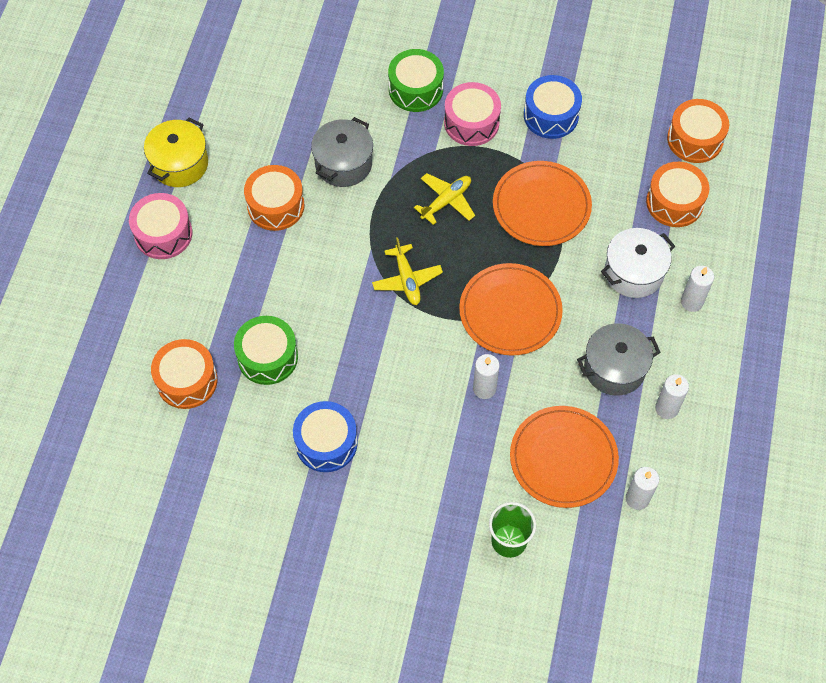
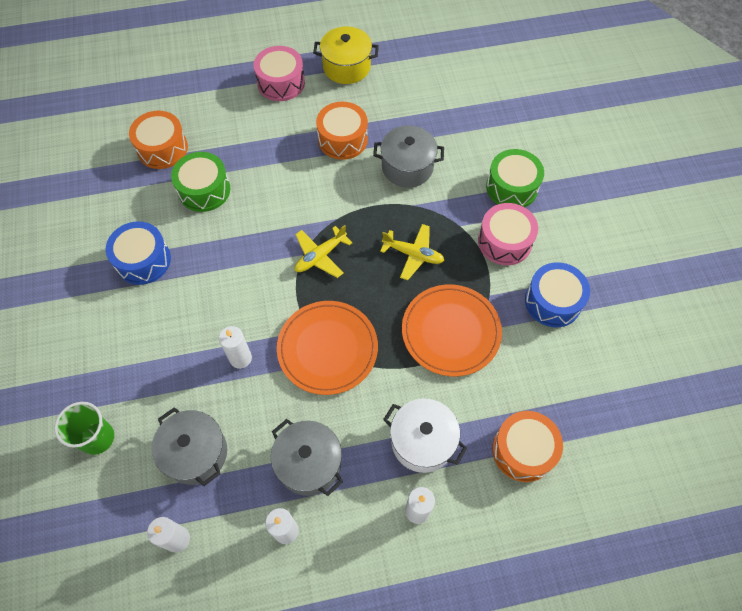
camera: 65 degrees right, 0 degrees up
(563, 458) = (196, 453): orange plate -> grey pot
(695, 139) = (609, 442): orange drum -> none

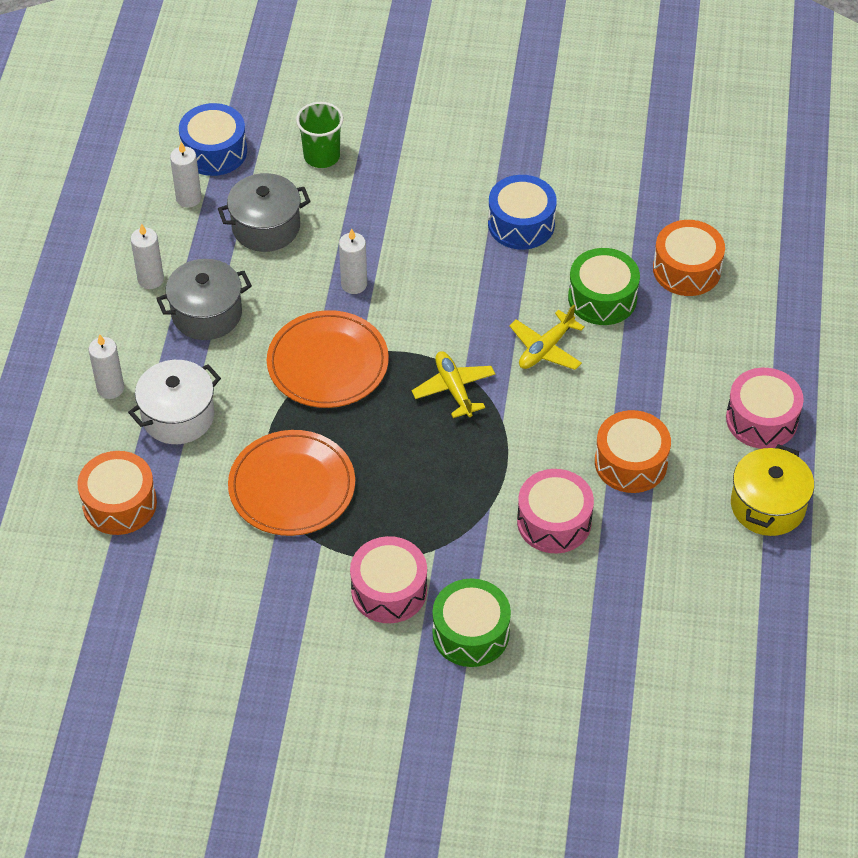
camera: 110 degrees right, 10 degrees down
(407, 167) = (554, 522): grey pot -> pink drum
(413, 254) = (414, 483): yellow plane -> yellow plane (546, 348)
(553, 301) = (280, 609): blue drum -> blue drum (214, 151)

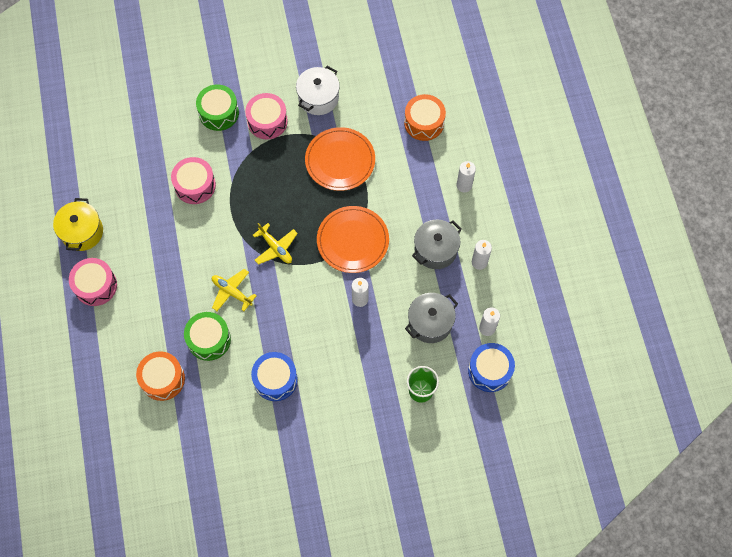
camera: 160 degrees right, 15 degrees up
(178, 416) = (419, 181): white pot -> white pot (318, 98)
(546, 348) = (232, 292): yellow plane -> yellow plane turned 75 degrees counterclockwise
(630, 462) = (163, 234): orange drum -> none

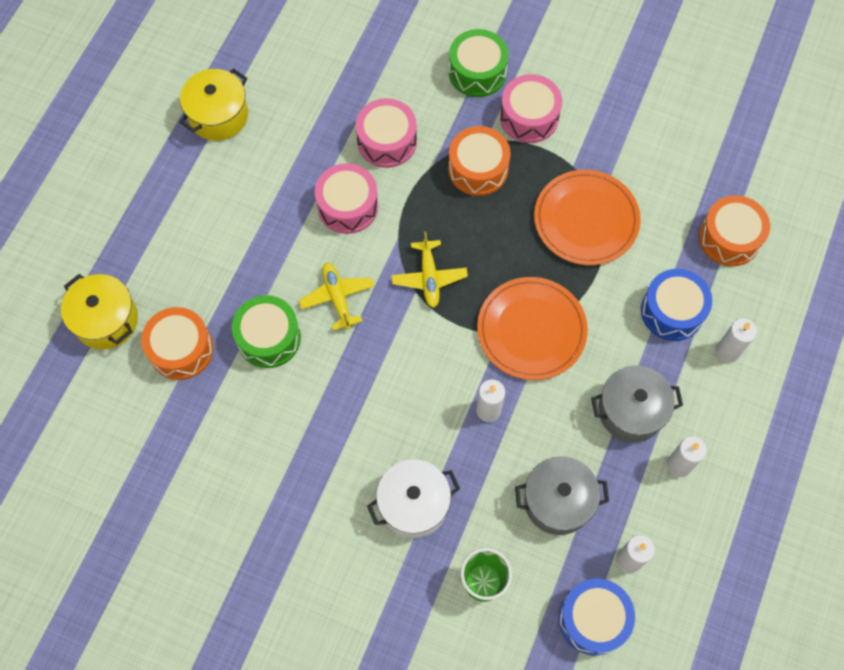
camera: 35 degrees right, 0 degrees up
(95, 286) = (187, 188): pink drum -> pink drum (347, 206)
(105, 392) = (106, 320): none -> yellow pot
(259, 169) = (478, 169): none -> orange drum
(275, 379) = (312, 441): blue drum -> blue drum (672, 311)
(318, 98) = (613, 126): white pot -> white pot (413, 504)

